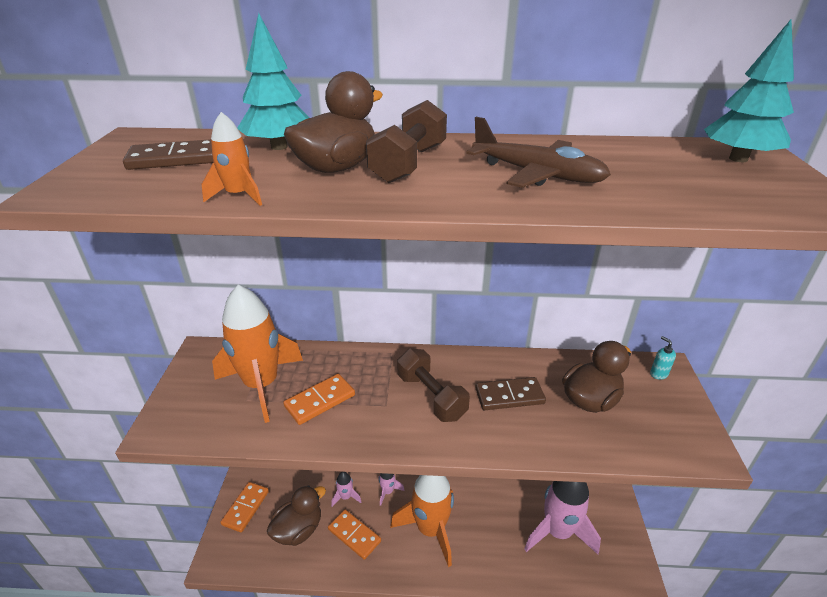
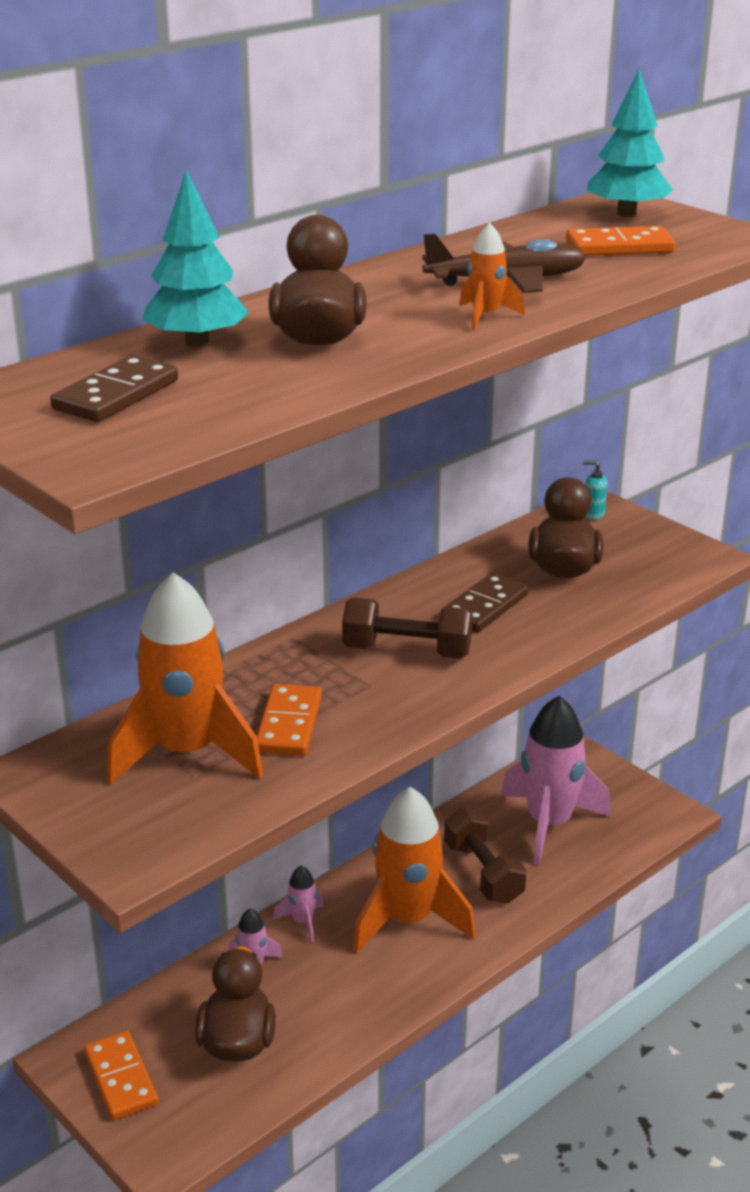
camera: 45 degrees left, 5 degrees down
(238, 196) = (297, 394): orange rocket -> orange rocket (485, 316)
(354, 535) = (321, 993): orange domino -> orange domino (619, 247)
(409, 164) = (376, 311): brown dumbbell -> brown dumbbell (483, 873)

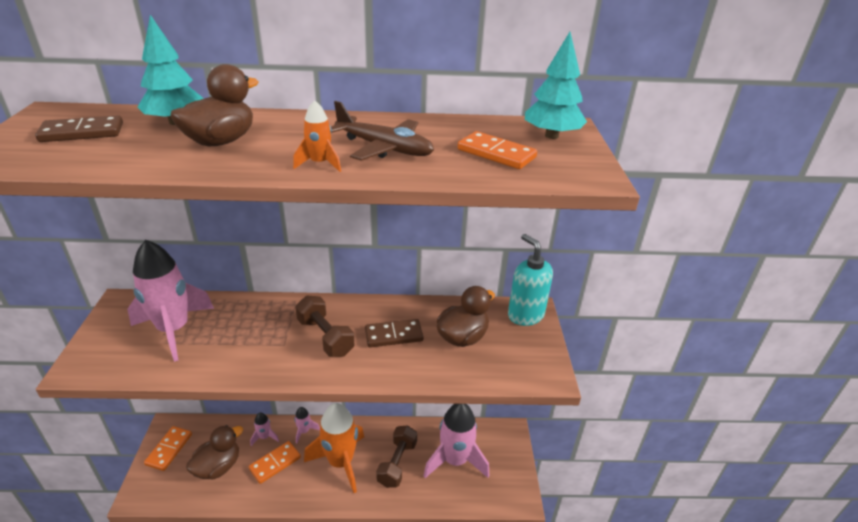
camera: 40 degrees right, 5 degrees up
(186, 753) = (174, 330): orange rocket -> pink rocket
(289, 724) = (225, 342): orange domino -> orange domino (275, 463)
(593, 514) = (525, 315): turquoise soap dispenser -> turquoise soap dispenser, size x2.37

